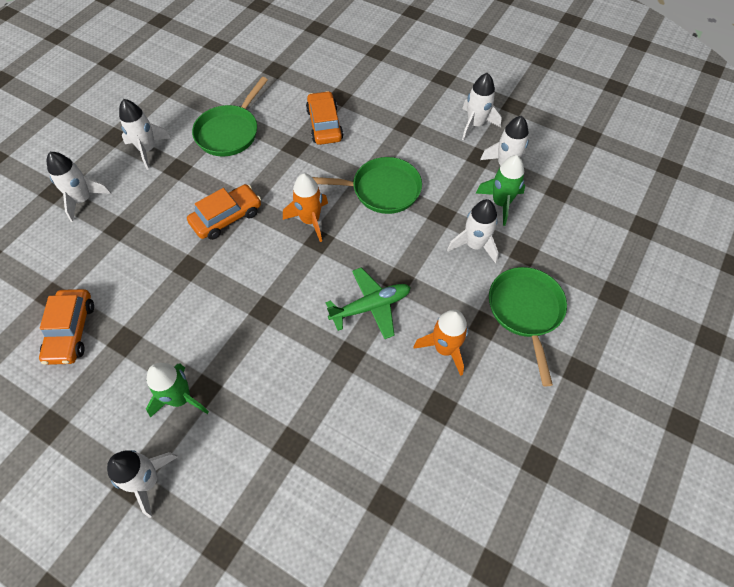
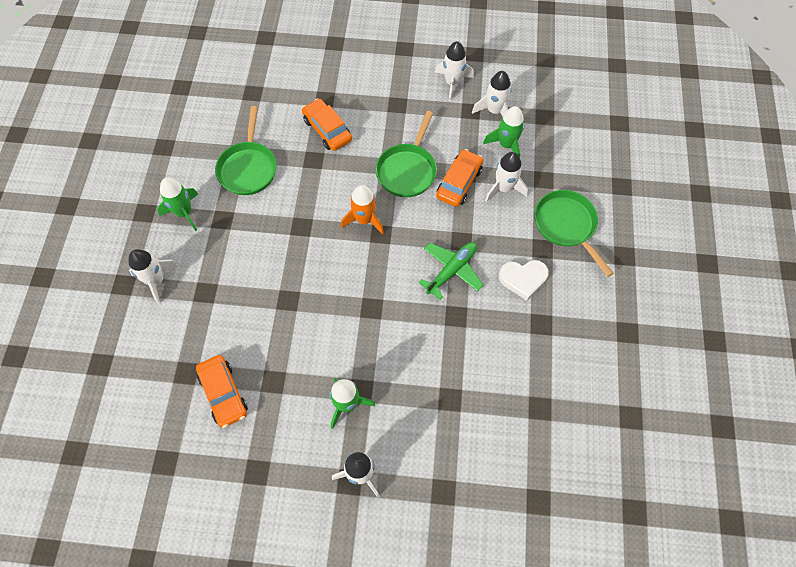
camera: 25 degrees left, 5 degrees up
(147, 150) = (184, 213): white rocket -> green rocket
(227, 217) = (293, 245): orange car -> orange car (459, 183)
(381, 190) = (407, 170): green pan -> green pan turned 135 degrees clockwise
(445, 348) = (523, 279): orange rocket -> white heart

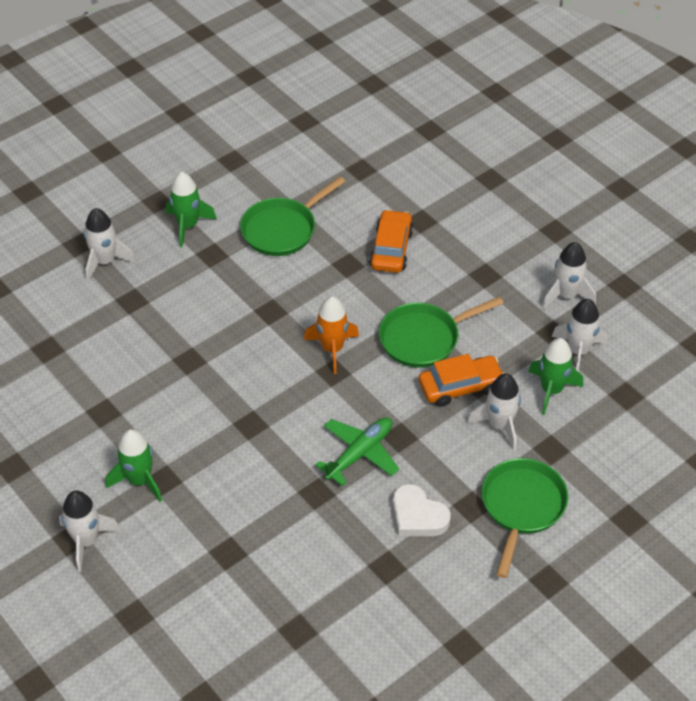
camera: 45 degrees right, 15 degrees down
(223, 393) = (56, 388): orange car -> none
(452, 270) = (360, 453): green plane -> green plane turned 45 degrees counterclockwise

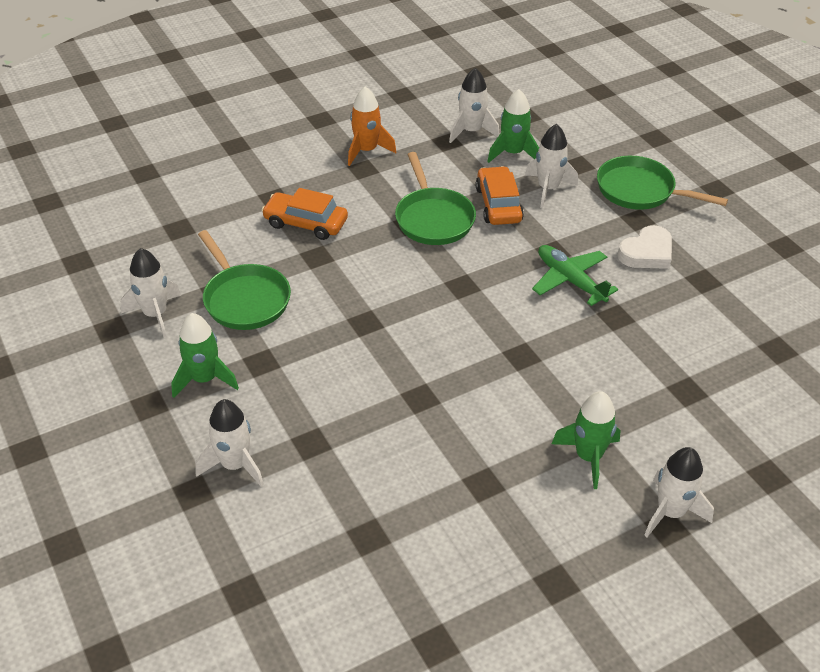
camera: 80 degrees left, 5 degrees down
(332, 349) = (431, 282): orange rocket -> orange rocket (366, 151)
(566, 295) = (403, 127): white rocket -> white rocket (155, 314)

